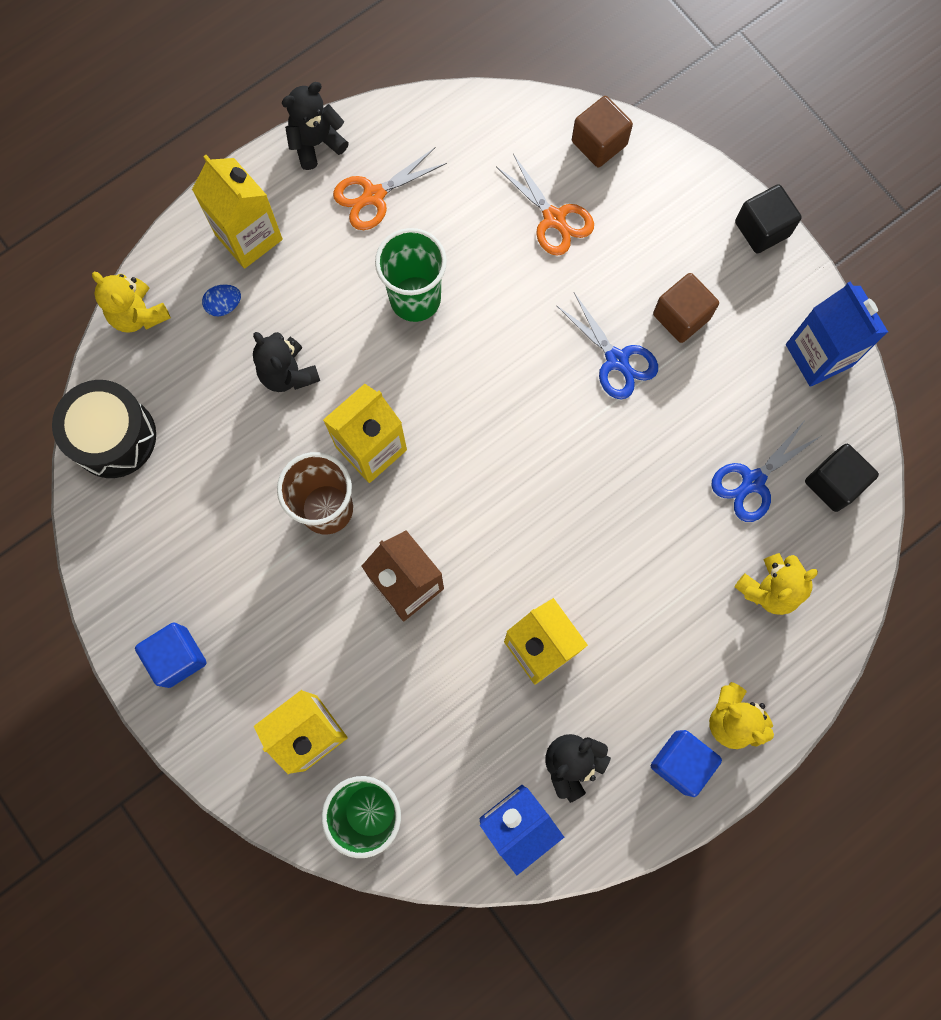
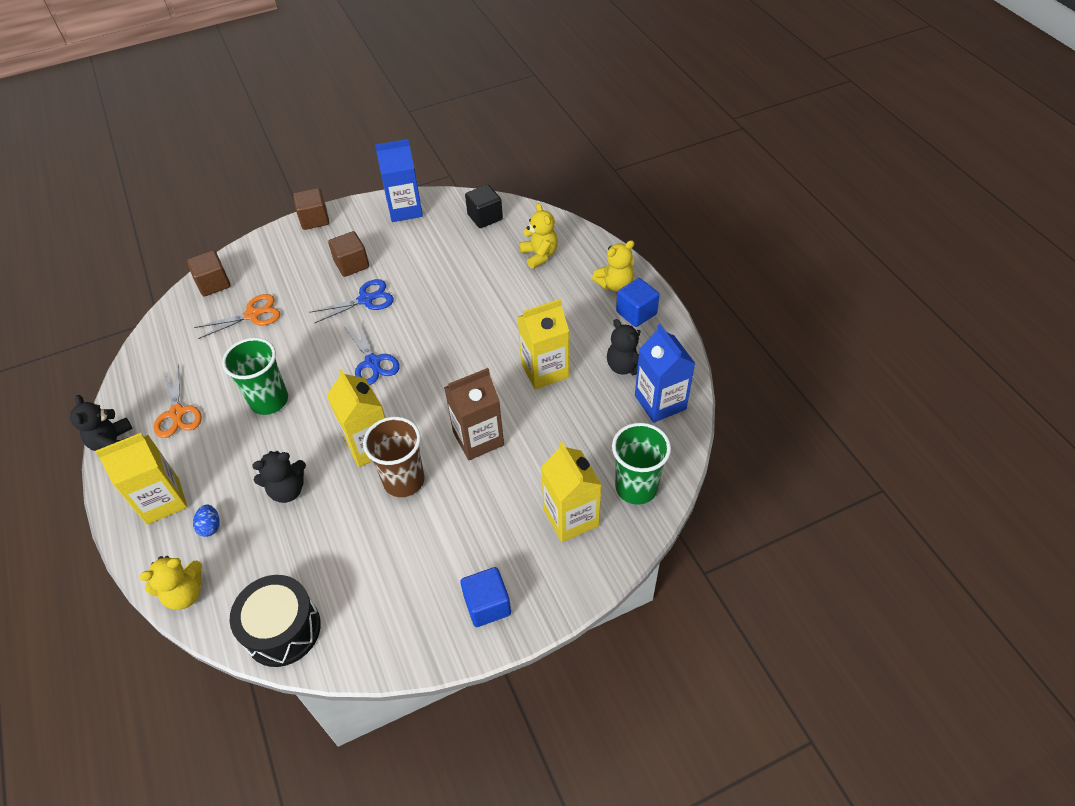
camera: 75 degrees left, 25 degrees down
(753, 481) = (471, 250): blue scissors -> blue scissors (372, 362)
(762, 229) = (314, 219): black cube -> brown cube

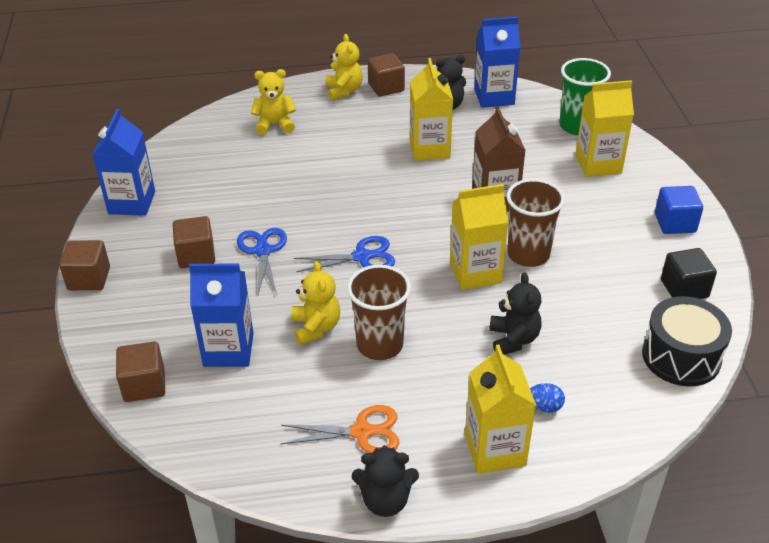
camera: 75 degrees left, 10 degrees down
(185, 593) = (627, 432): yellow teddy bear -> yellow teddy bear (316, 327)
(252, 315) = (228, 350): orange scissors -> blue carton
(269, 400) = (379, 345): green cup -> brown cup
(485, 217) = (191, 149): black cube -> black cube (684, 289)
(636, 313) = (386, 87): blue cube -> brown cube

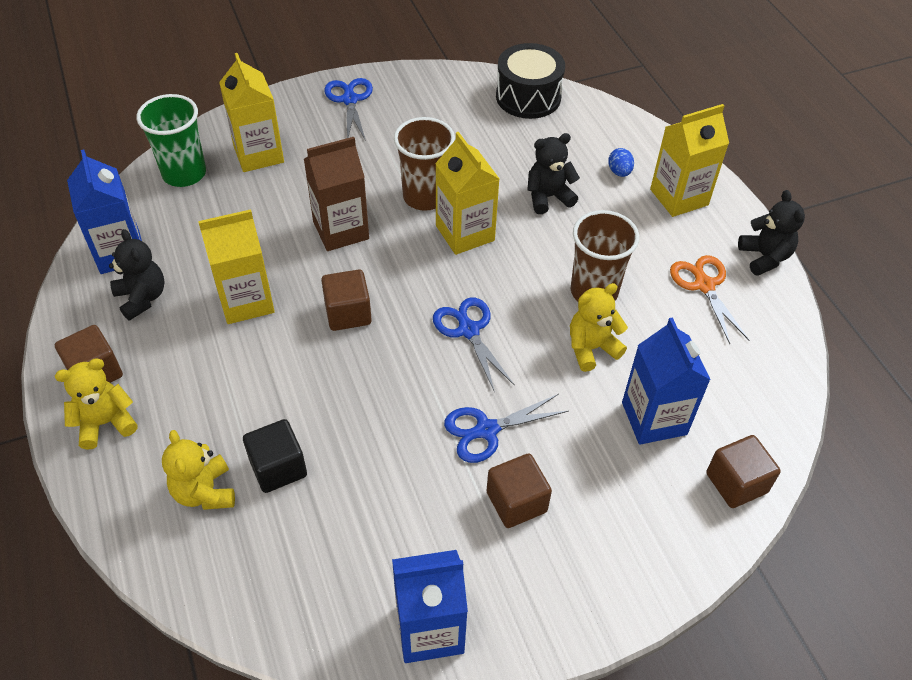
camera: 105 degrees left, 10 degrees up
(89, 279) = (600, 619): brown cube -> brown cube (348, 313)
(675, 223) = (350, 100): blue cube -> blue scissors
(684, 289) = (443, 95): black cube -> black cube (278, 467)

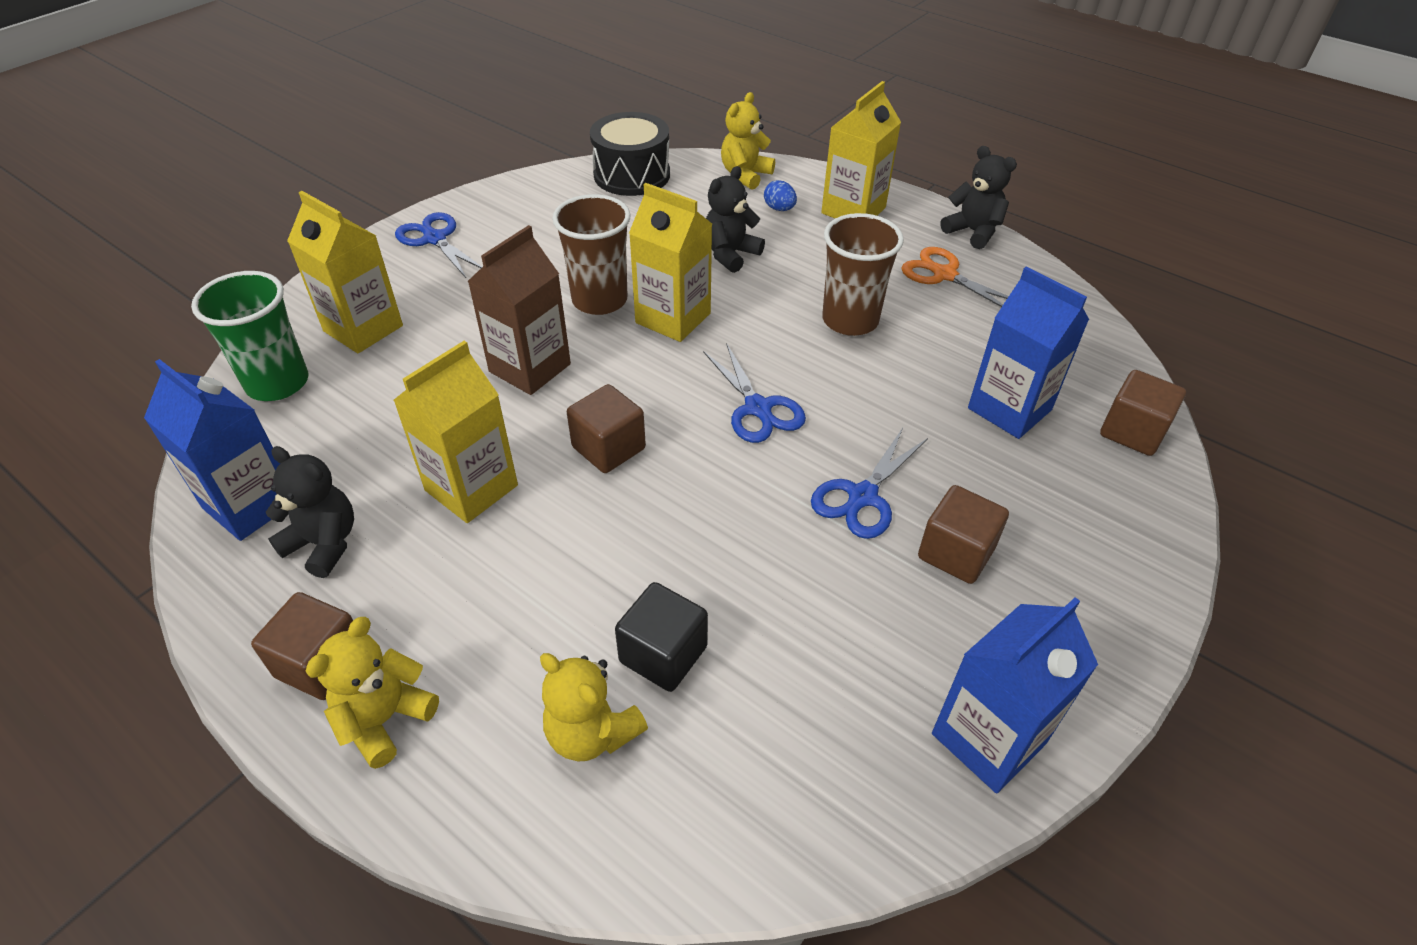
camera: 30 degrees left, 5 degrees down
(468, 330) = (758, 408): blue scissors -> blue scissors turned 150 degrees counterclockwise
(591, 348) = (894, 372): yellow teddy bear -> yellow teddy bear (745, 175)

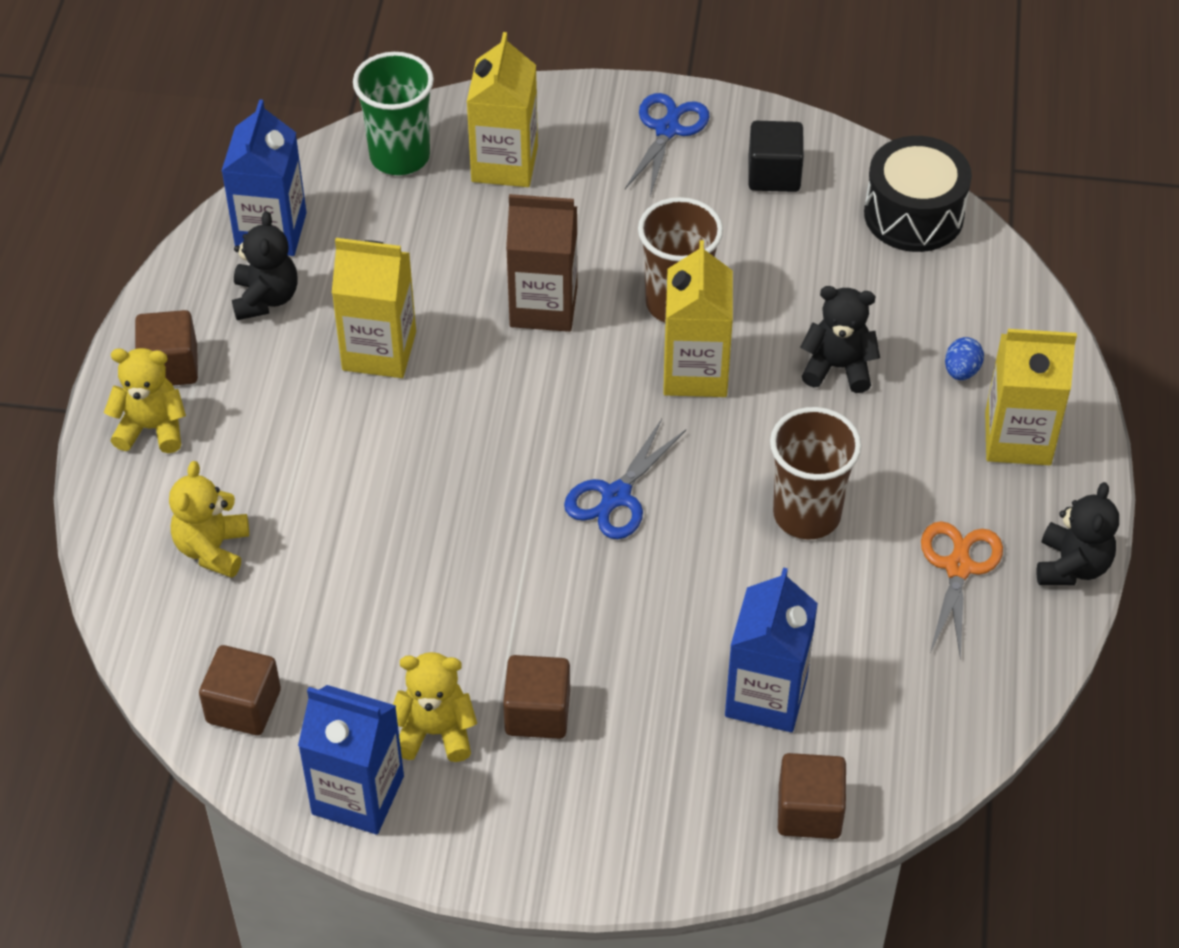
camera: 60 degrees right, 5 degrees up
(608, 448) = (487, 415): brown cube -> brown cube (243, 706)
(663, 654) = (303, 558): black cube -> black cube (774, 174)
(745, 175) = (1003, 311): yellow teddy bear -> yellow teddy bear (435, 732)
(862, 496) = (558, 620): blue scissors -> none

